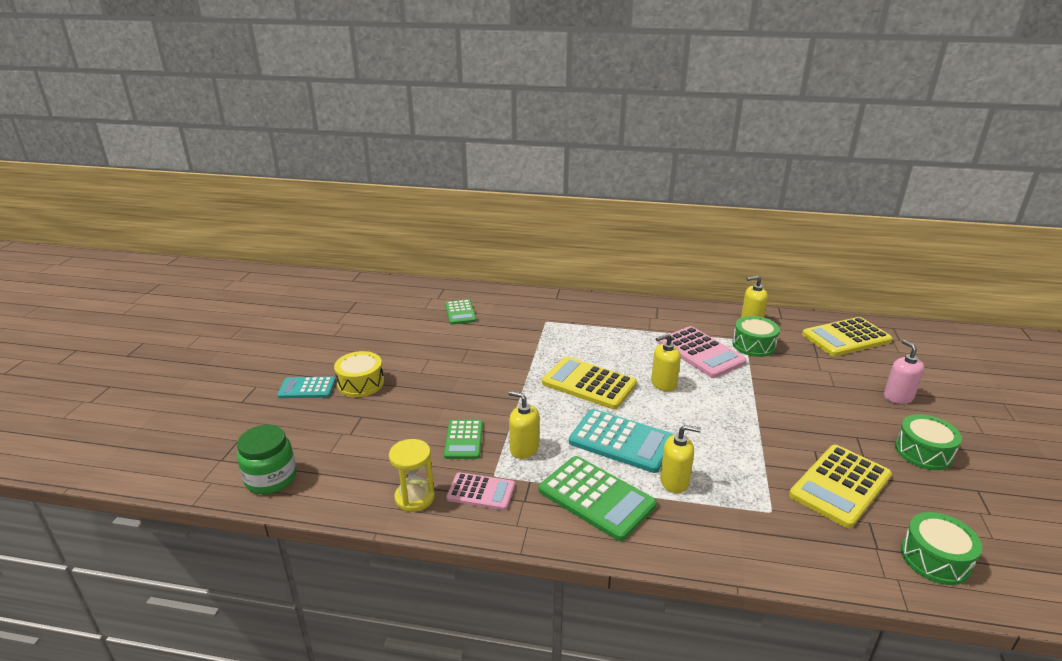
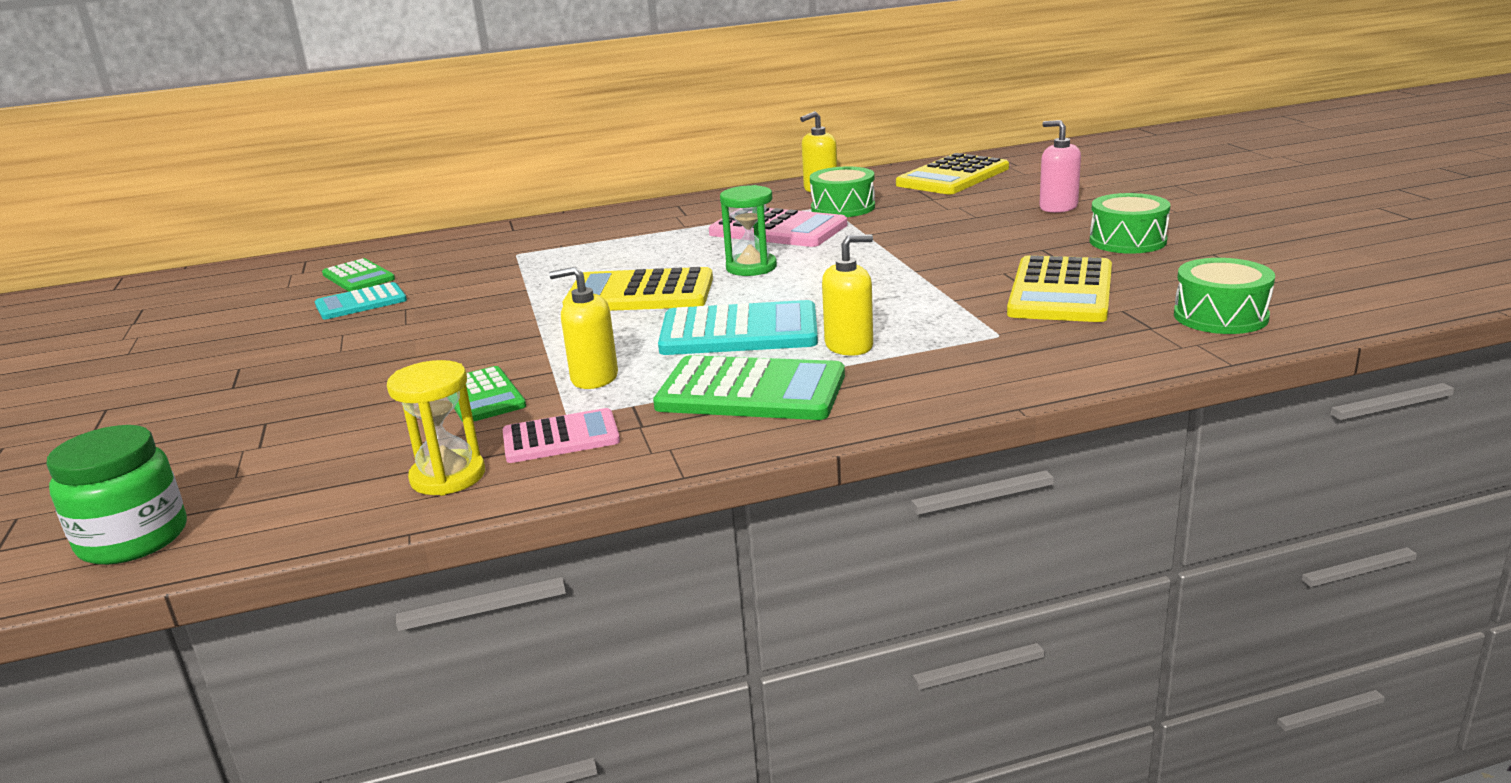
camera: 25 degrees left, 5 degrees down
(307, 388) = (122, 421): turquoise calculator -> turquoise calculator (361, 303)
(361, 383) = (232, 389): yellow drum -> none
(663, 384) = (751, 267): yellow soap dispenser -> green hourglass

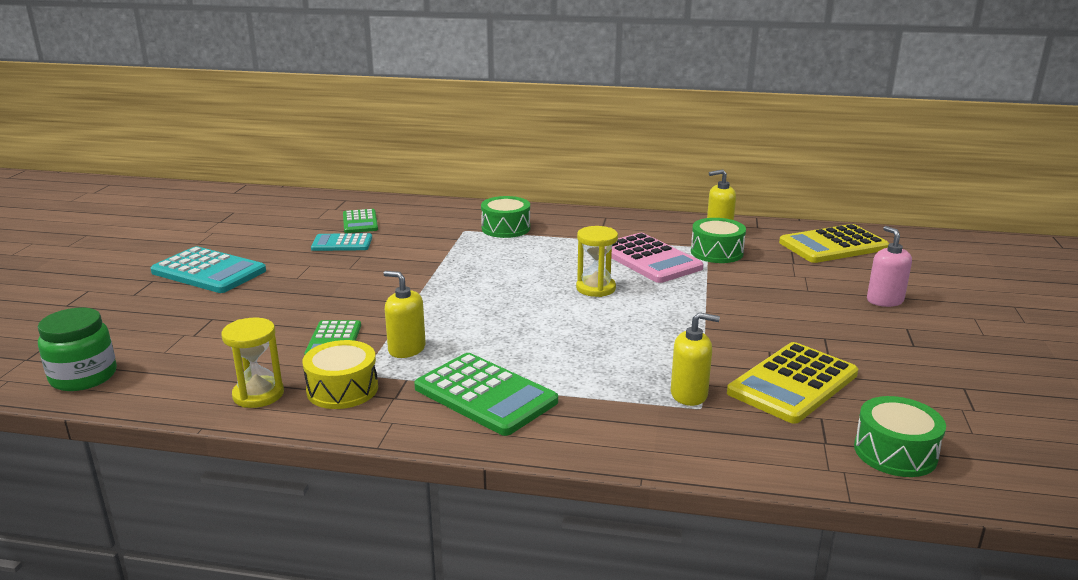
camera: 25 degrees right, 0 degrees up
(561, 438) = (342, 389): pink calculator -> yellow drum
(640, 293) = (503, 288): yellow calculator -> none
(739, 331) = (530, 342): turquoise calculator -> turquoise calculator (208, 272)
(751, 267) = (595, 288): green hourglass -> yellow hourglass
(849, 346) = (587, 380): yellow soap dispenser -> yellow soap dispenser (689, 394)
(1127, 241) = (904, 352): green drum -> green drum (506, 228)

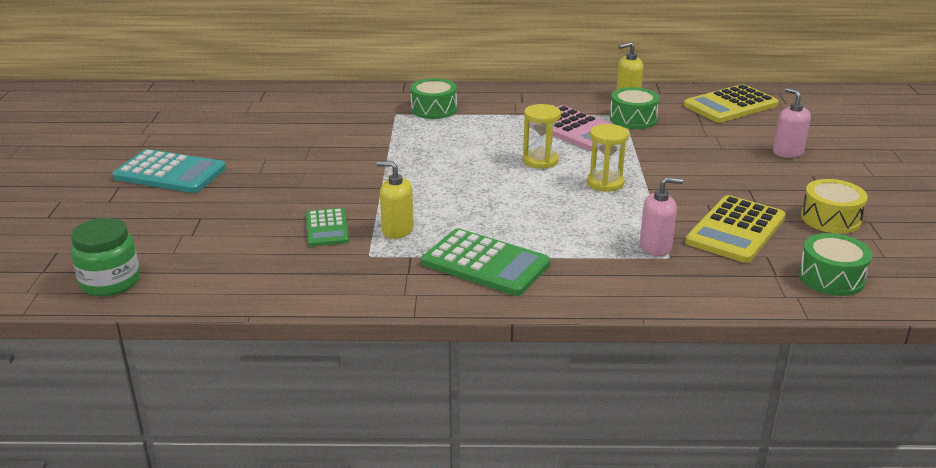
camera: 10 degrees left, 5 degrees up
(258, 395) = (284, 282): yellow hourglass -> yellow hourglass (605, 183)
(342, 243) = (285, 135): turquoise calculator -> none
(342, 389) = (358, 270): yellow drum -> yellow drum (830, 219)
(360, 222) = (291, 113): green calculator -> none
(689, 394) = (655, 247): yellow soap dispenser -> pink soap dispenser

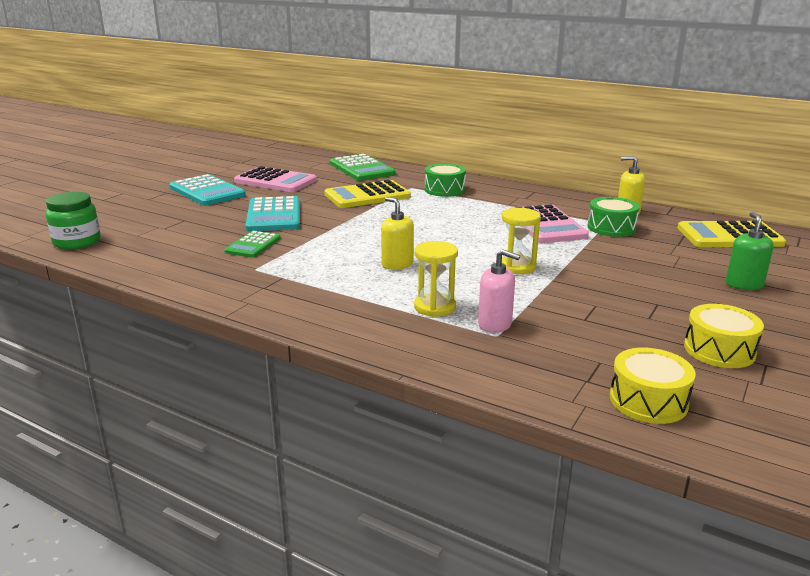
camera: 30 degrees right, 5 degrees down
(233, 139) = (275, 181): none -> pink calculator
(296, 185) = (273, 215): none -> turquoise calculator
(397, 230) = (299, 258): yellow soap dispenser -> yellow soap dispenser (397, 264)
(485, 263) = (330, 297): green calculator -> green calculator (361, 169)
(540, 161) = (482, 239): yellow hourglass -> yellow hourglass (434, 307)
(735, 230) = (596, 332): yellow calculator -> yellow calculator (367, 196)
(787, 152) = (744, 284): pink soap dispenser -> green soap dispenser
(831, 278) = (648, 401): green drum -> yellow drum

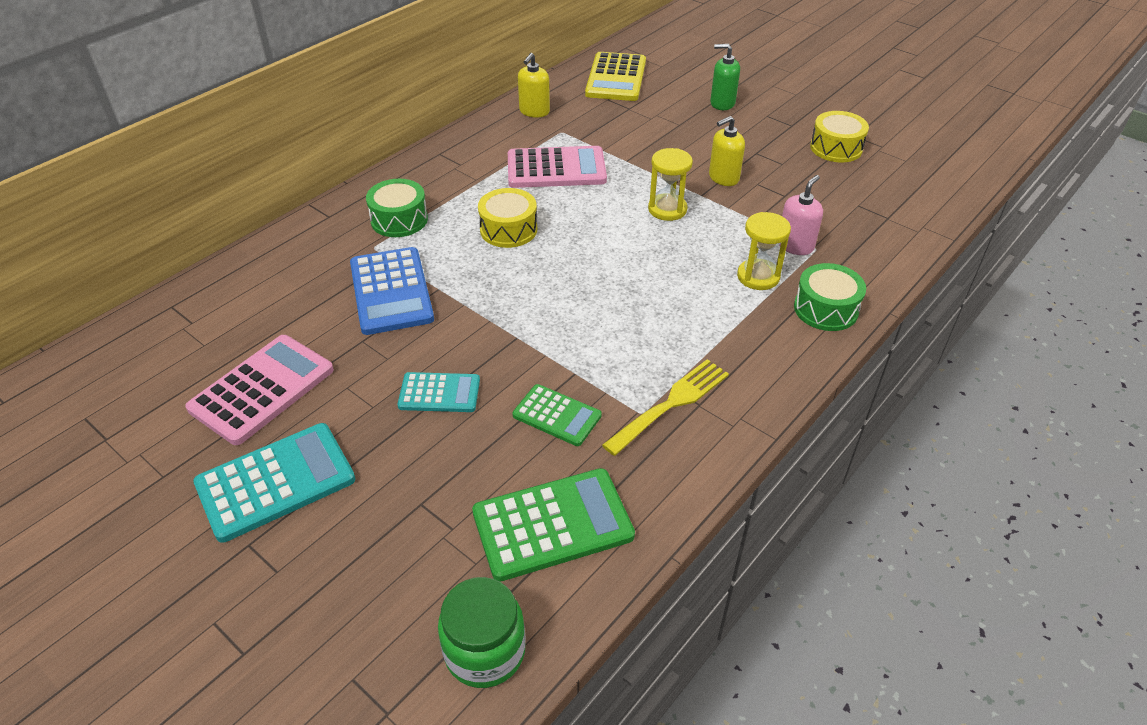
camera: 80 degrees left, 20 degrees up
(264, 278) = (671, 404): none -> yellow fork
(273, 215) = (439, 393): turquoise calculator -> turquoise calculator, size x0.60
(361, 169) = (252, 286): green calculator -> green calculator (552, 524)
(367, 196) = (391, 291): yellow calculator -> blue calculator
(397, 264) = (647, 290): yellow soap dispenser -> yellow soap dispenser (723, 178)
(611, 228) = (576, 132): green drum -> green drum (826, 309)
(648, 401) = (912, 198): yellow drum -> yellow drum (508, 229)

